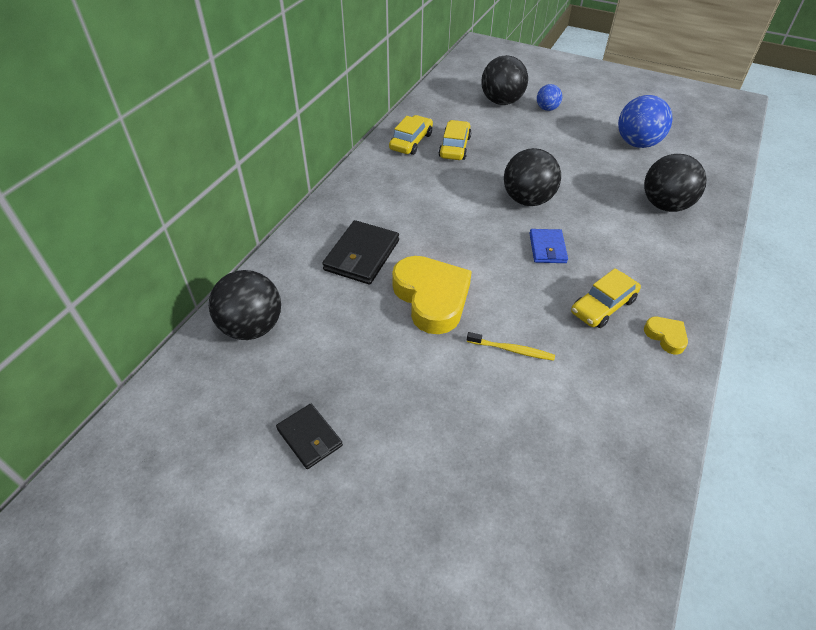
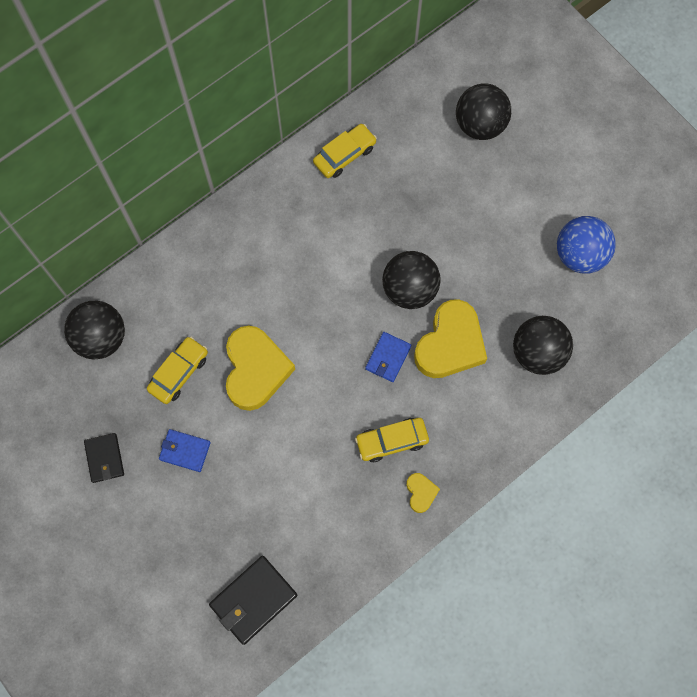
camera: 25 degrees right, 25 degrees up
(361, 255) = (221, 296): black wallet -> black wallet (253, 600)
(401, 393) = (185, 451): none -> blue wallet
(454, 147) = (384, 182): yellow car -> yellow car (179, 373)
(512, 350) = (290, 450): yellow toothbrush -> none
(547, 109) = (522, 158): blue ball -> none
(591, 222) = (450, 344): none -> yellow heart

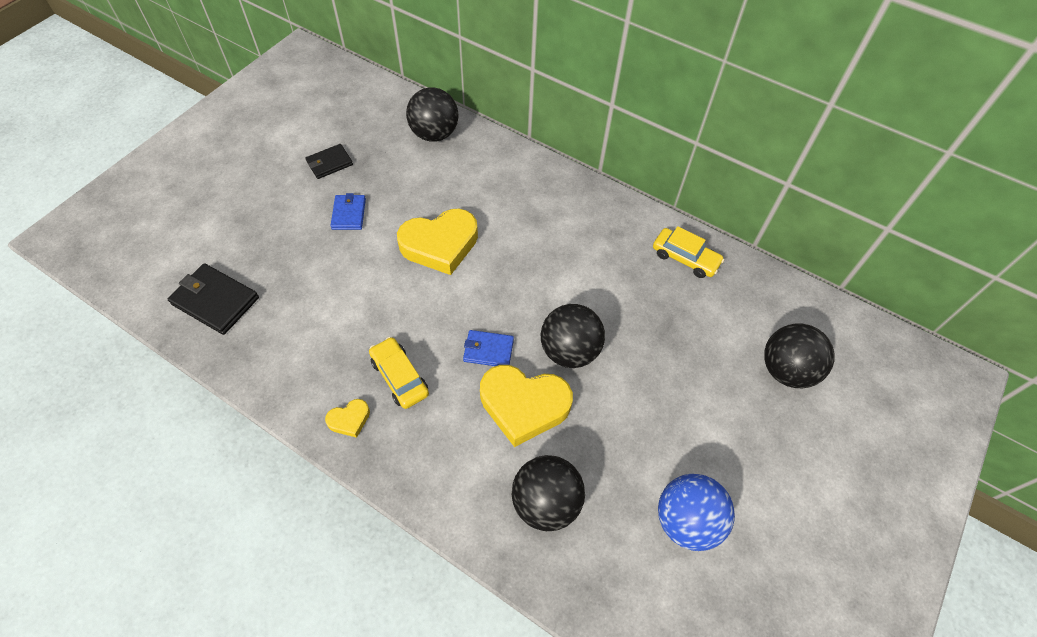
camera: 70 degrees right, 15 degrees down
(179, 373) = (420, 191): yellow car -> none

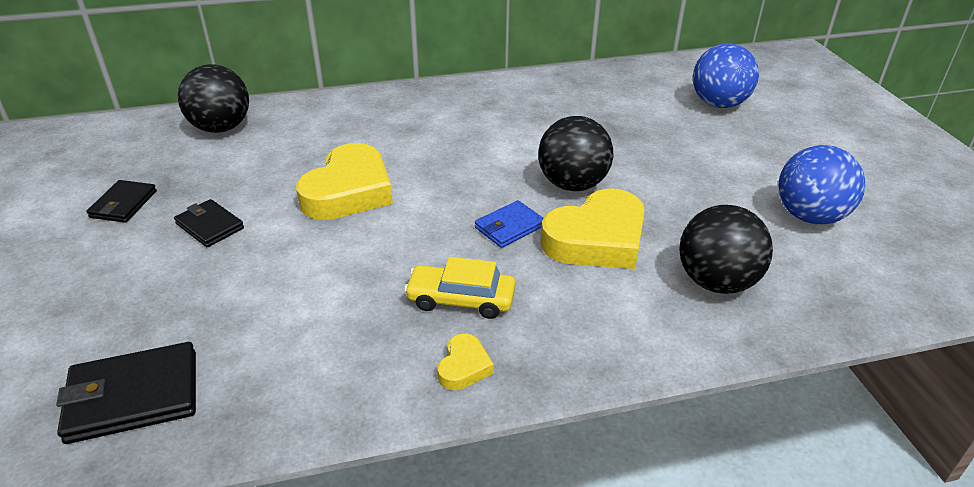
camera: 45 degrees left, 20 degrees down
(349, 214) = (210, 226): blue wallet -> black wallet
(685, 258) = (561, 88): yellow car -> none
(786, 370) = (718, 104): black ball -> blue ball

